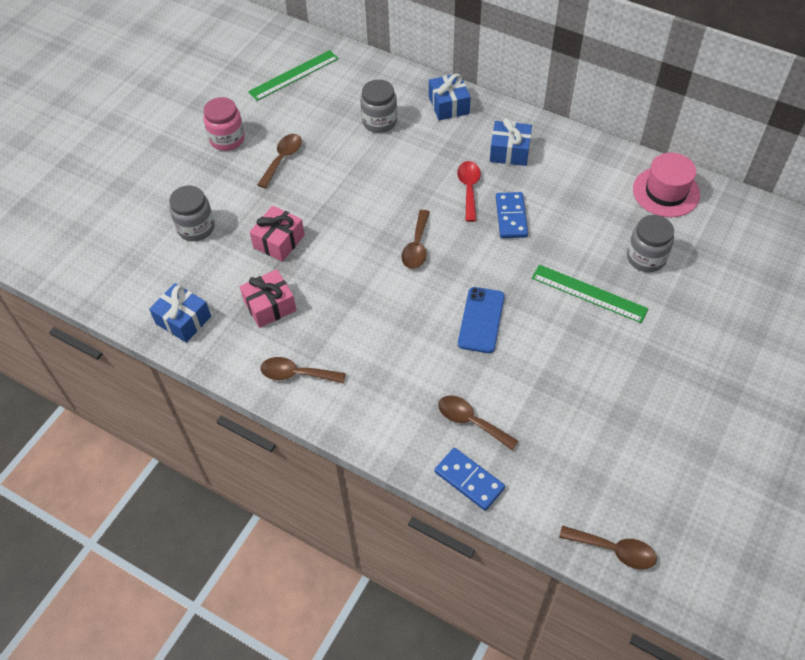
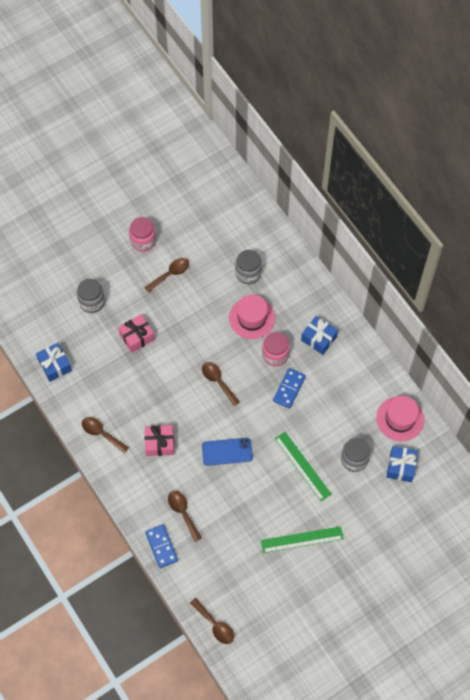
camera: 25 degrees right, 10 degrees up
(270, 306) = (109, 380): pink gift -> pink gift (159, 443)
(294, 75) = (212, 207): green ruler -> green ruler (302, 539)
(414, 163) = (252, 318): none -> pink hat
(417, 246) = (218, 381): brown spoon -> brown spoon turned 105 degrees clockwise
(449, 105) = (301, 281): blue gift -> blue gift (401, 467)
(469, 189) = (275, 355): red spoon -> pink jar
(481, 320) = (227, 451): blue phone -> blue phone turned 45 degrees clockwise

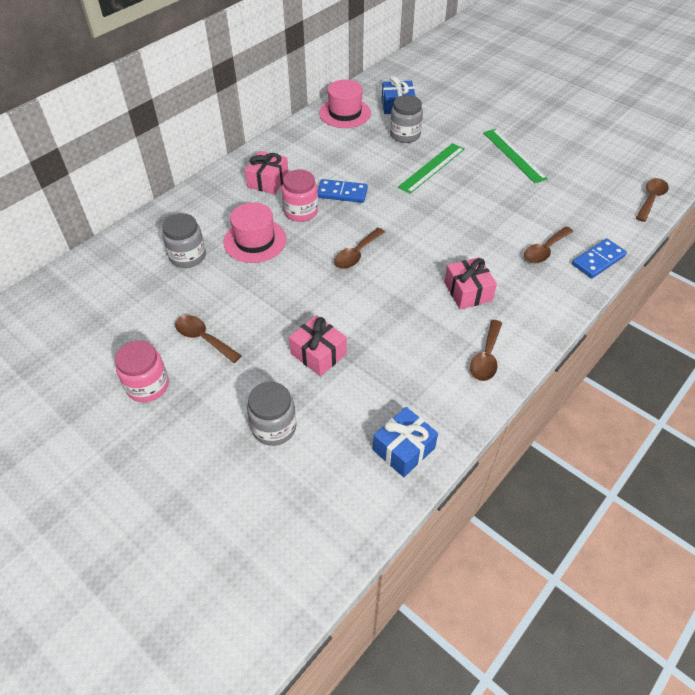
camera: 105 degrees left, 15 degrees down
(227, 451) = (446, 228): blue phone -> none
(318, 338) = (268, 181): blue gift -> pink gift

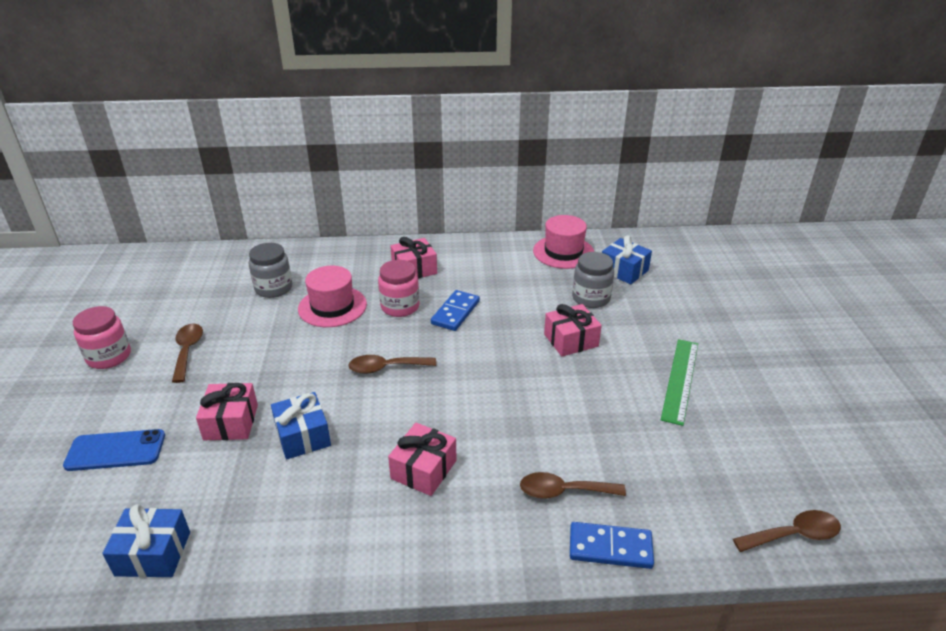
camera: 45 degrees right, 15 degrees down
(274, 427) = (116, 450): grey jar -> blue phone
(342, 193) = (455, 312): blue domino -> blue domino turned 60 degrees clockwise
(375, 326) = (303, 436): none -> blue gift
(432, 168) = (571, 340): green ruler -> pink gift
(486, 357) = (341, 541): brown spoon -> none

